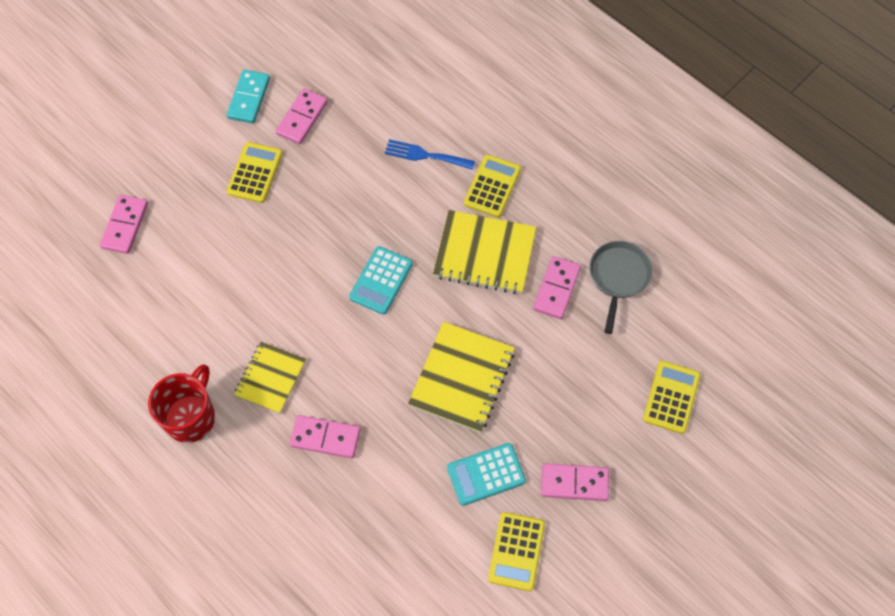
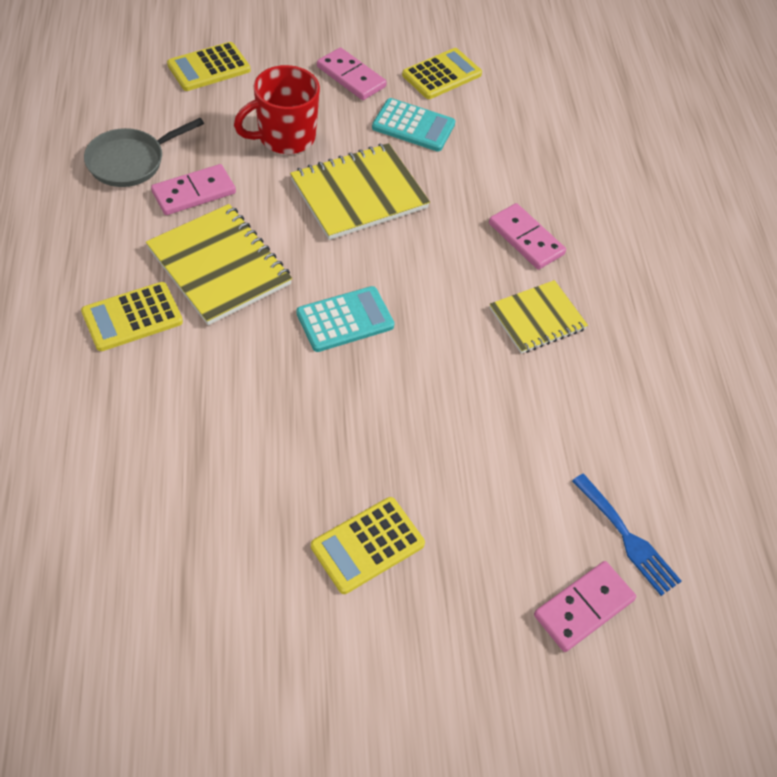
camera: 145 degrees left, 10 degrees down
(191, 417) = (644, 343): red mug -> red mug (285, 137)
(249, 98) = (280, 663): turquoise domino -> none
(302, 118) = (242, 571): pink domino -> none
(425, 155) = (157, 404): blue fork -> blue fork (627, 538)

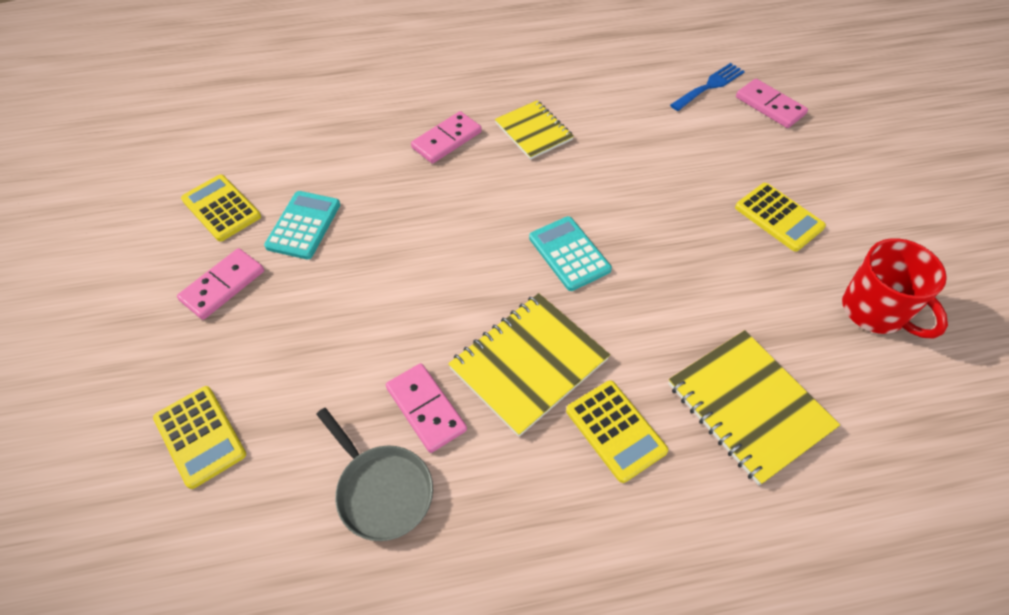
camera: 90 degrees left, 0 degrees up
(285, 137) = (328, 335): red mug -> red mug (875, 311)
(359, 194) = (407, 260): yellow notebook -> yellow notebook (748, 407)

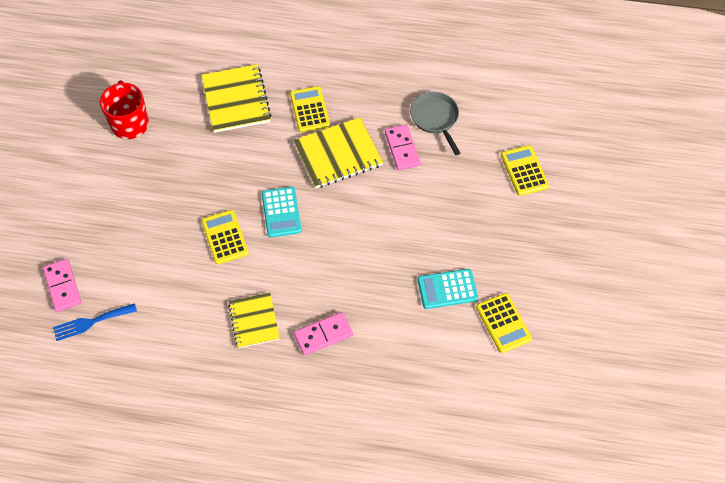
camera: 160 degrees left, 5 degrees up
(223, 285) = (506, 259): pink domino -> none
(303, 225) = (447, 289): turquoise calculator -> turquoise calculator turned 45 degrees clockwise
(779, 217) = (134, 195): yellow calculator -> yellow calculator (224, 237)

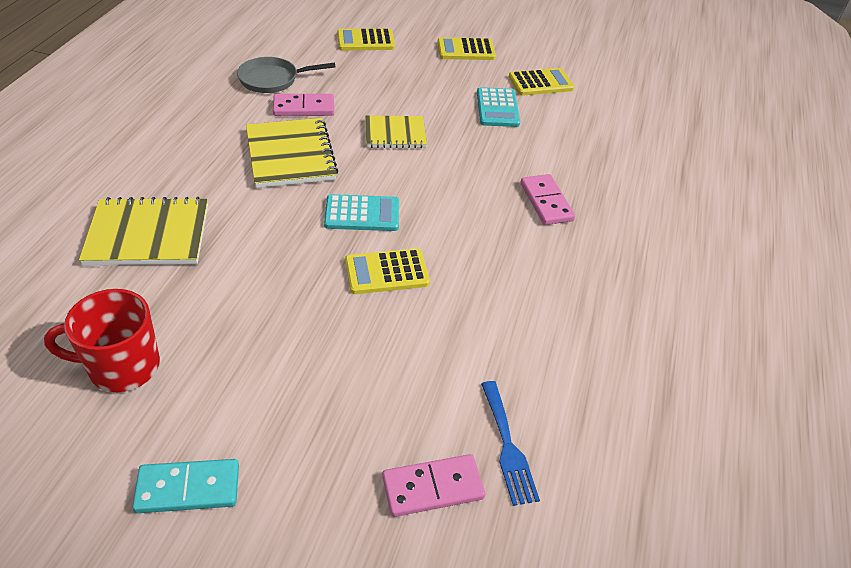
camera: 85 degrees left, 15 degrees down
(57, 176) = (188, 488): none -> turquoise domino
(254, 321) = (523, 258): yellow notebook -> yellow notebook (395, 134)
(309, 110) = (206, 168): yellow calculator -> yellow calculator (466, 50)

